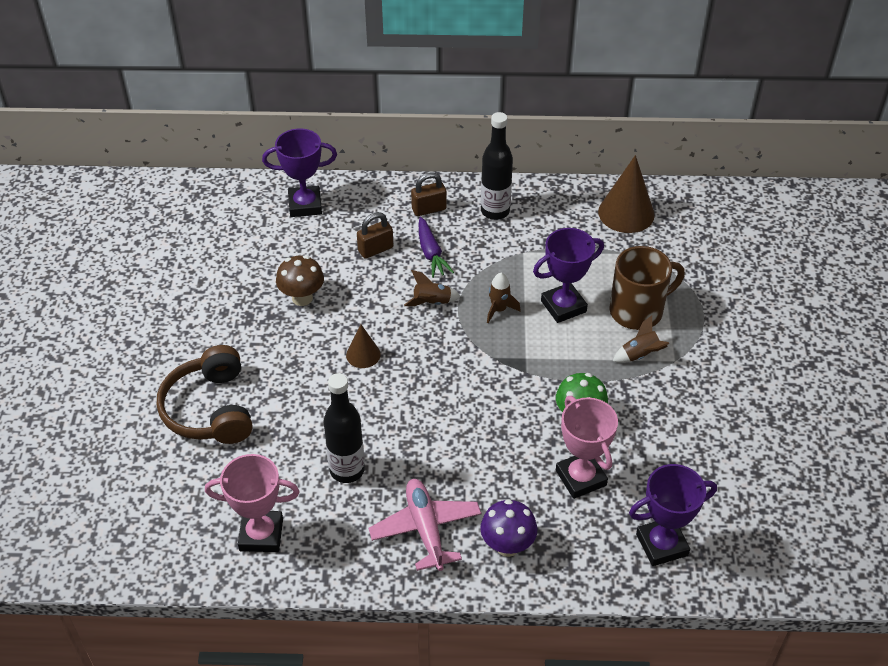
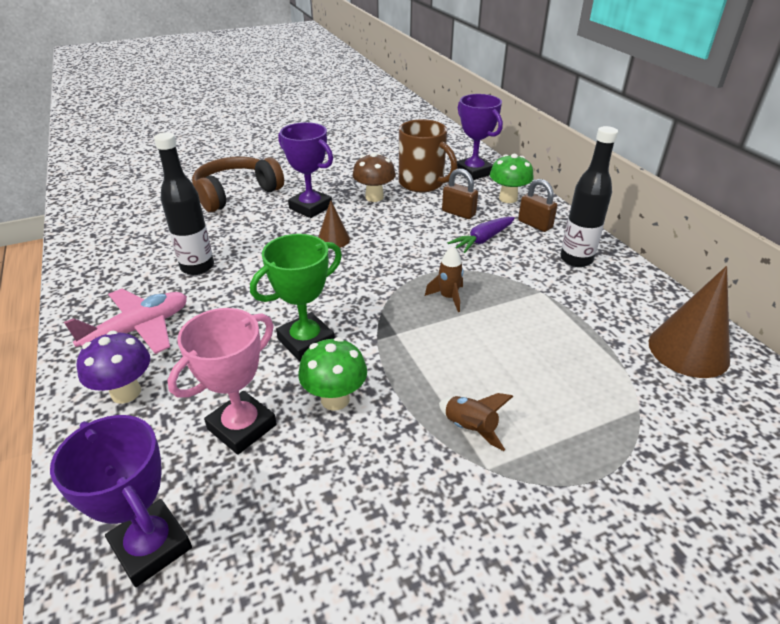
camera: 65 degrees right, 10 degrees down
(261, 534) = (116, 247): pink trophy -> none
(373, 205) = (508, 198): none -> green mushroom
(432, 302) = (423, 257): brown rocket -> none
(505, 416) = (306, 341): none -> green trophy
(563, 306) = (492, 340): purple trophy -> purple trophy (310, 207)
(638, 311) = (542, 405): brown mug -> brown mug (422, 183)

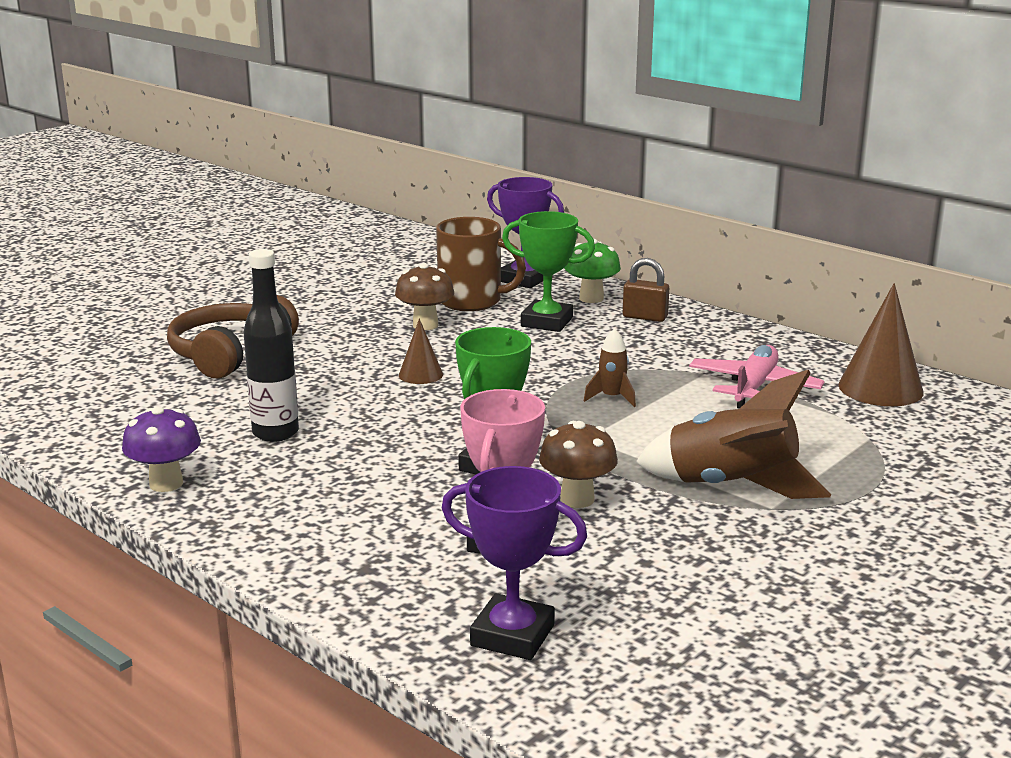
camera: 25 degrees left, 15 degrees down
(126, 392) = (335, 550): purple mushroom -> purple mushroom (166, 483)
(138, 329) = (276, 500): pink plane -> pink plane (754, 387)
(310, 207) = (353, 350): purple trophy -> none
(335, 399) = (577, 499): green mushroom -> brown mushroom
(458, 213) = (546, 322): brown padlock -> green trophy
(470, 428) = (731, 486): brown rocket -> brown rocket, size x2.13
(482, 240) = (600, 342): purple carrot -> none
(576, 259) = (717, 339): black bottle -> none

